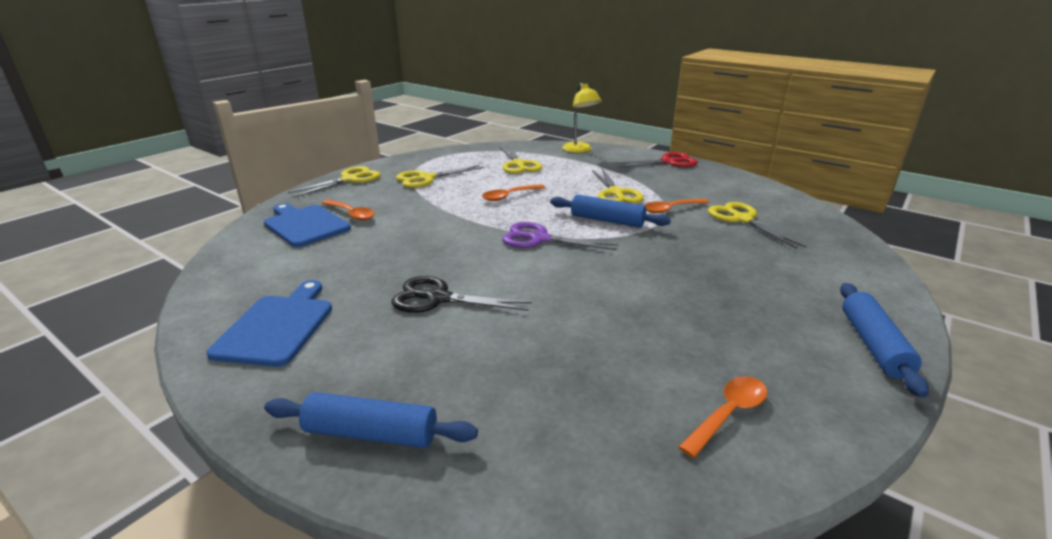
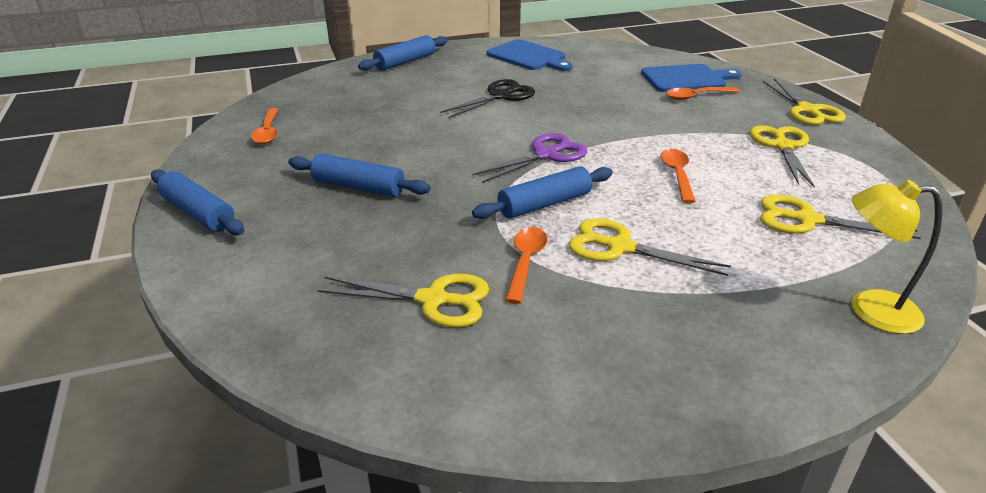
camera: 125 degrees right, 5 degrees up
(668, 162) = (727, 383): red scissors -> none
(705, 291) = (358, 187): none -> blue rolling pin

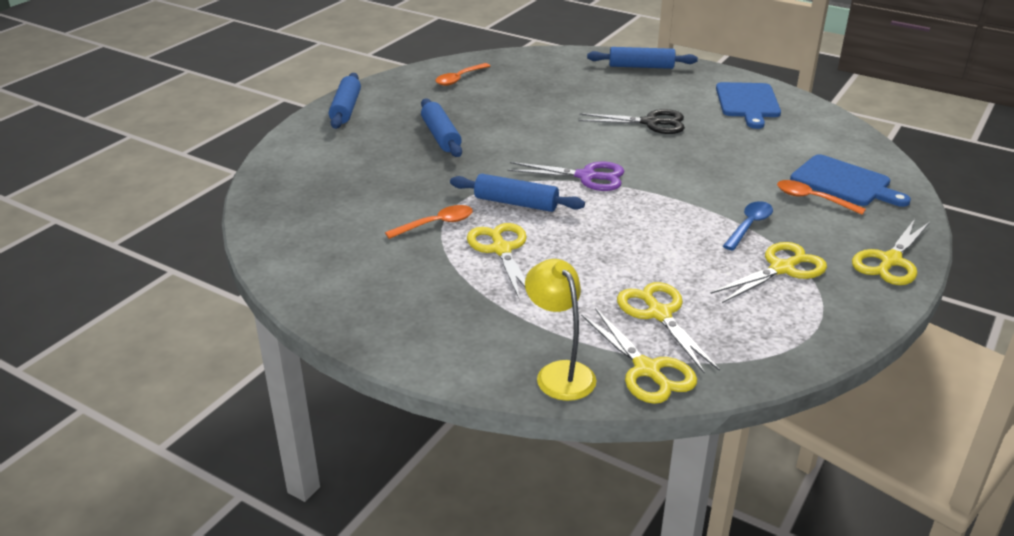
camera: 50 degrees right, 0 degrees up
(433, 300) = (358, 212): yellow scissors -> yellow scissors (647, 370)
(677, 175) = (643, 237): orange spoon -> none
(707, 131) = (749, 226): none -> blue spoon

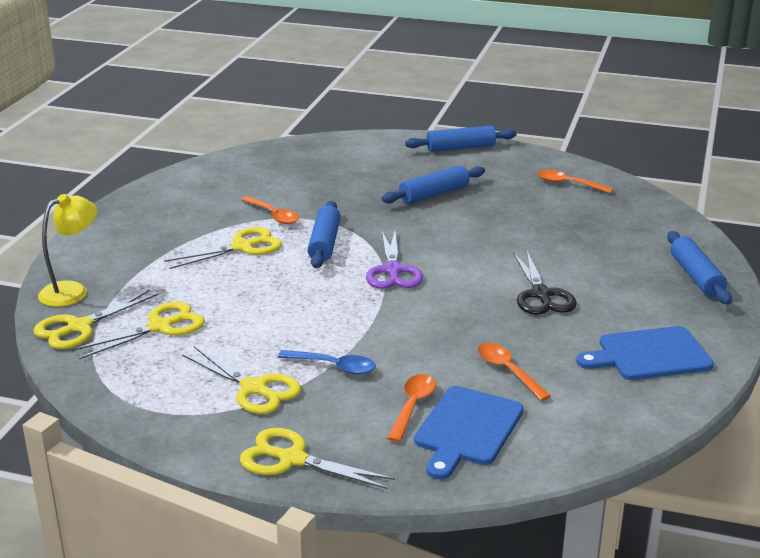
camera: 75 degrees right, 5 degrees down
(764, 154) = (508, 371): none -> orange spoon

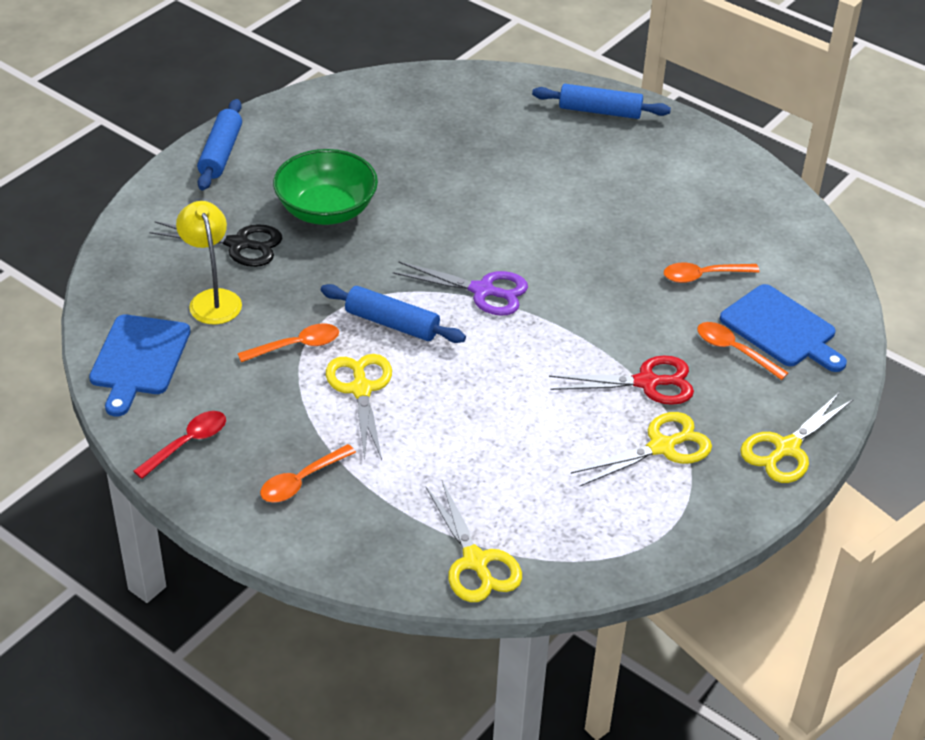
camera: 70 degrees left, 15 degrees up
(72, 291) = (385, 555): yellow lamp -> yellow lamp (212, 299)
(152, 202) = (187, 443): none -> red spoon
(160, 327) = (509, 493): yellow scissors -> none
(334, 366) = (647, 383): blue spoon -> red scissors
(434, 194) = (326, 210): blue rolling pin -> green bowl
(541, 295) = (583, 211): black scissors -> black scissors (238, 244)
(568, 184) = (367, 113): orange spoon -> orange spoon (301, 481)
(649, 355) = (713, 188): blue cutting board -> blue cutting board (138, 359)

